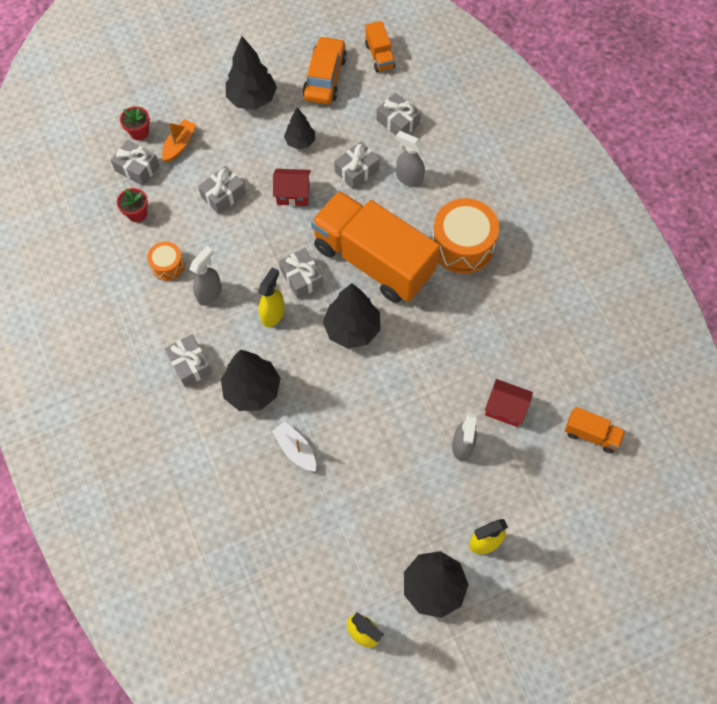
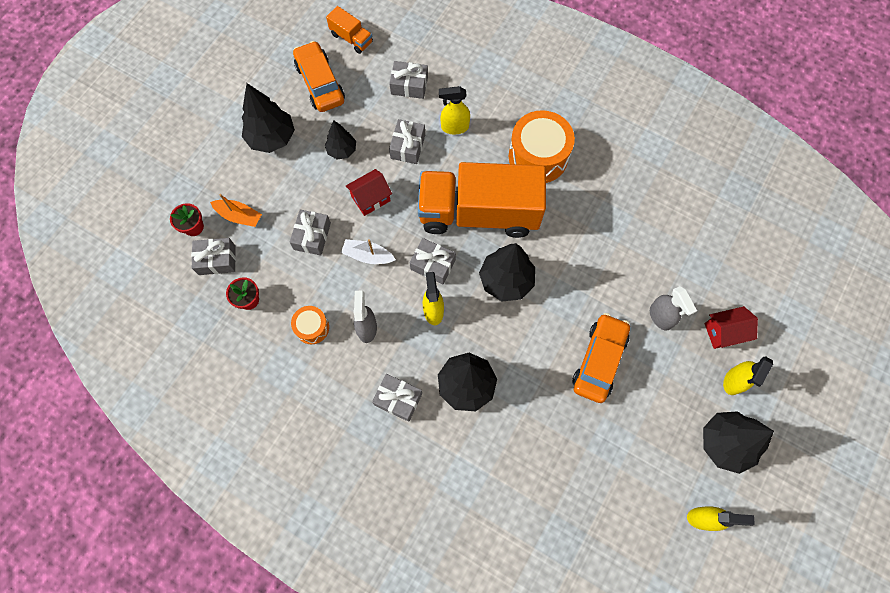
camera: 35 degrees left, 5 degrees up
(179, 145) = (239, 216): orange boat -> orange boat turned 120 degrees clockwise
(295, 449) = (539, 410): white boat -> white boat (368, 255)
(378, 445) = (599, 360): none -> orange car
(409, 178) = (454, 127): grey spray bottle -> yellow spray bottle
(505, 408) = (668, 266): red house -> red house (724, 332)
(591, 434) = (743, 244): orange truck -> none

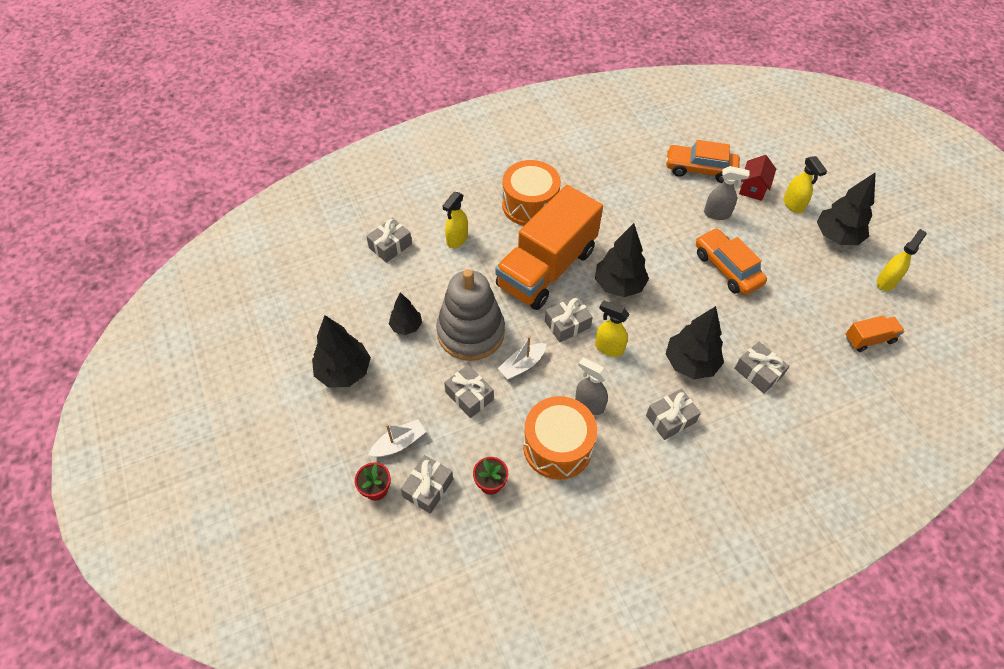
camera: 55 degrees left, 15 degrees down
(239, 216) = (399, 443): orange boat -> white boat
(312, 327) = (557, 446): orange drum -> orange drum, size x1.91
(320, 83) = (326, 305): orange car -> orange car (700, 169)
(351, 38) = (305, 258): orange truck -> orange truck (869, 339)
(371, 199) = (471, 332): red house -> grey stacking toy
(408, 146) = (445, 279): grey gift -> grey gift (758, 372)

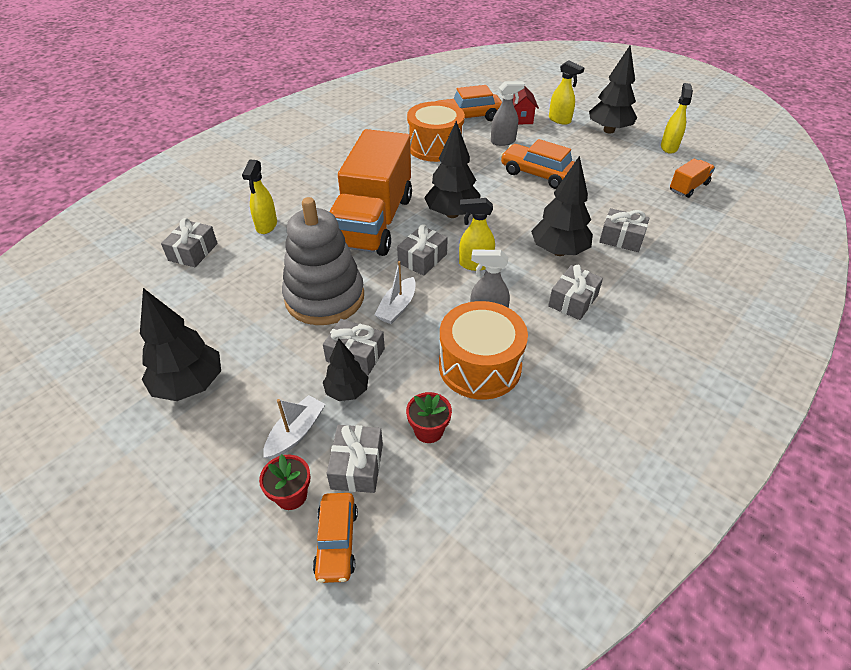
camera: 25 degrees left, 10 degrees down
(390, 536) = (337, 542): none -> orange car
(406, 326) = (247, 316): black tree -> black tree (347, 391)
(530, 205) = (328, 180): orange drum -> orange drum (435, 147)

